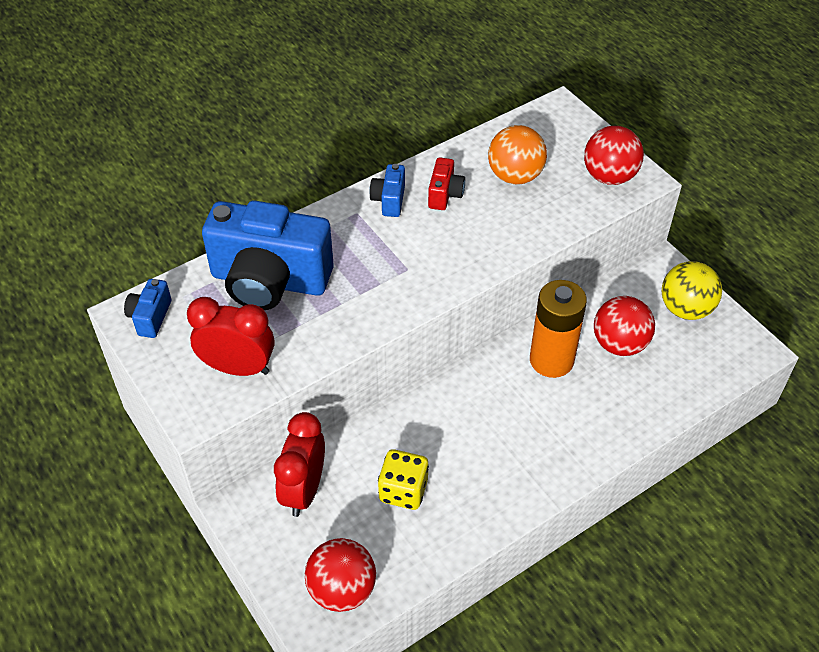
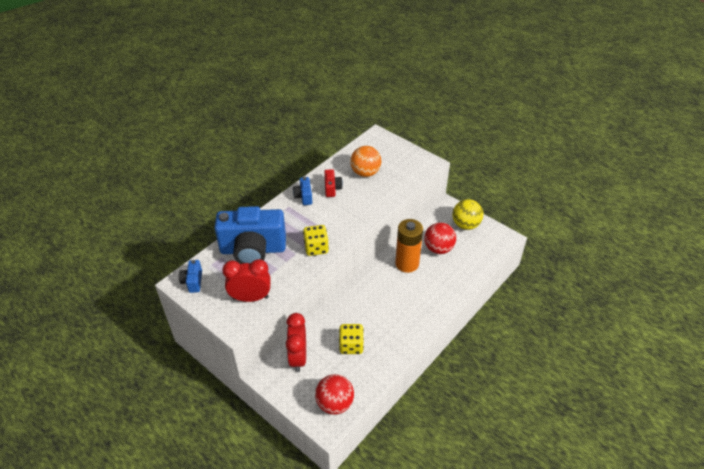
camera: 15 degrees left, 5 degrees down
(381, 300) = (316, 248): none -> yellow dice
(609, 176) = (413, 164): red ball -> none

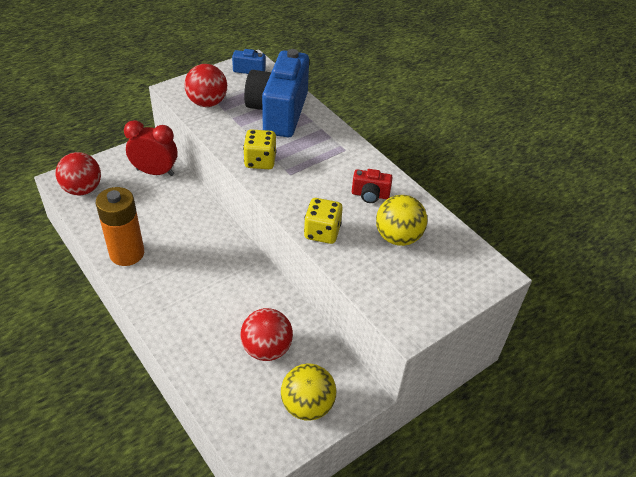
camera: 100 degrees right, 0 degrees up
(250, 298) = (207, 103): red clock -> red ball
(303, 197) = (360, 165): blue camera -> none
(351, 345) = (146, 216): yellow dice -> yellow dice (322, 232)
(365, 173) = (398, 237): orange ball -> yellow ball
(407, 263) = (251, 301): orange battery -> orange battery (127, 253)

